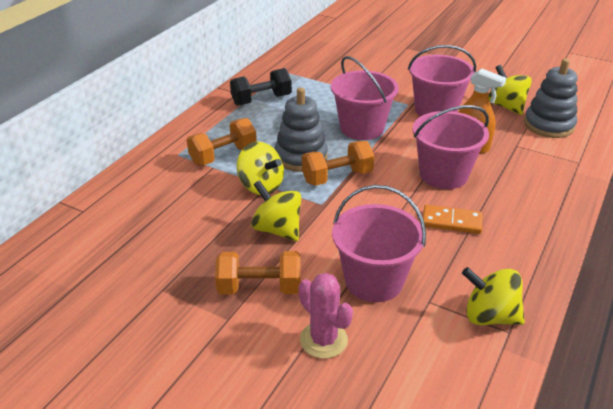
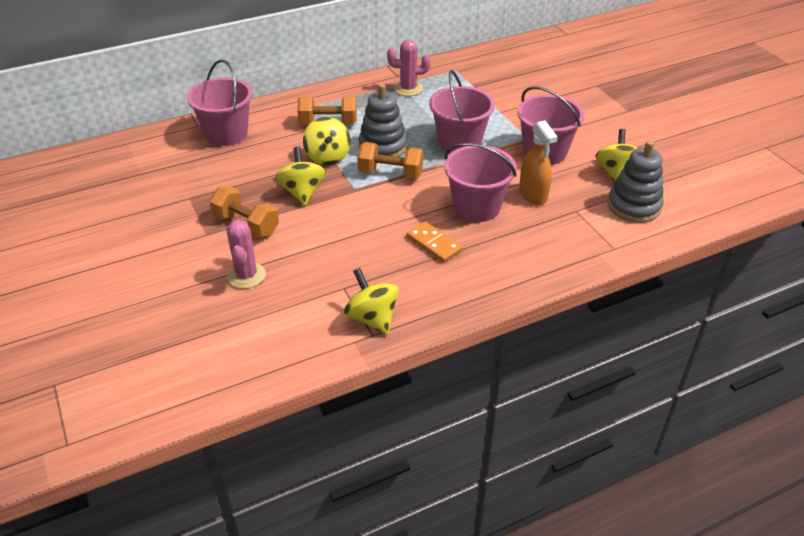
camera: 35 degrees right, 5 degrees up
(261, 100) = (408, 89): black dumbbell -> pink cactus
(374, 280) = (324, 256): pink bucket -> pink bucket (226, 133)

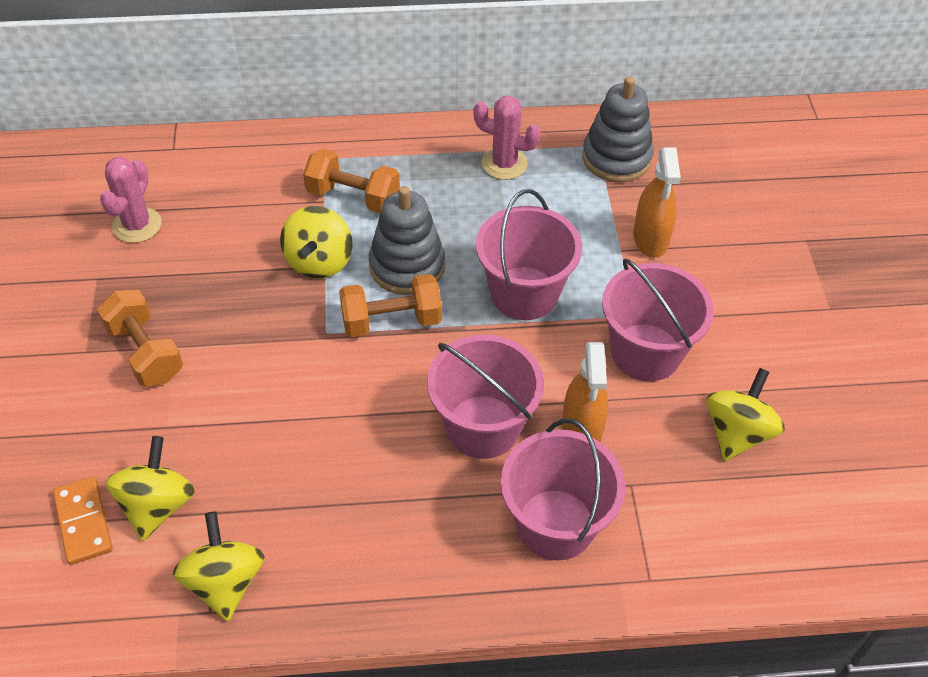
camera: 20 degrees right, 10 degrees up
(226, 133) = (203, 175): pink bucket -> pink bucket (555, 524)
(246, 275) = (99, 444): pink cactus -> pink cactus (137, 225)
(302, 192) = (250, 317): yellow spinning top -> yellow spinning top (157, 505)
(390, 173) = (391, 321): orange dumbbell -> orange dumbbell turned 45 degrees counterclockwise
(434, 244) = (382, 476): orange domino -> orange domino (83, 522)
(513, 103) = (650, 238): none -> orange spray bottle
(634, 206) = (728, 507): grey stacking toy -> grey stacking toy (616, 158)

